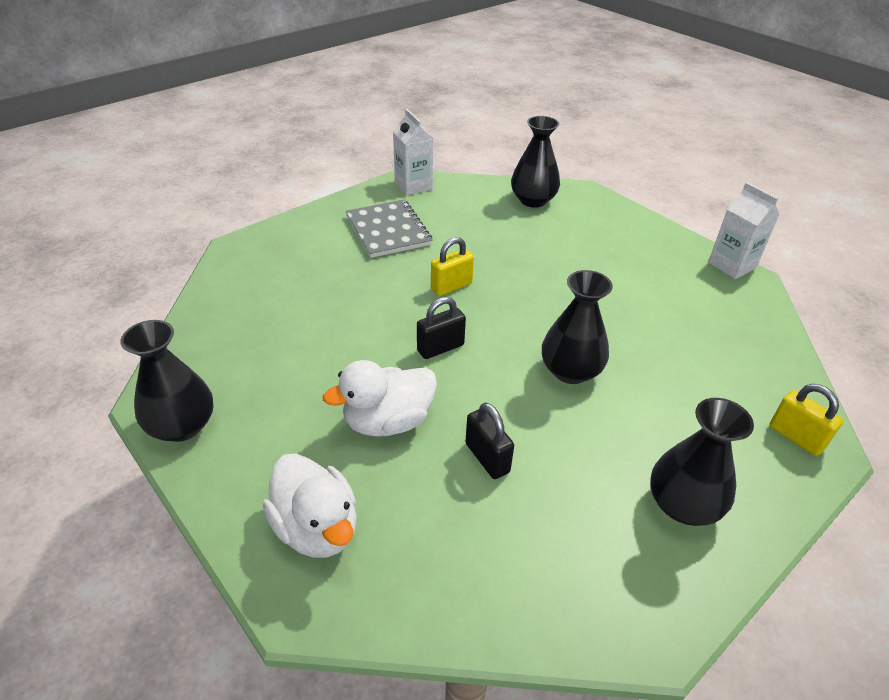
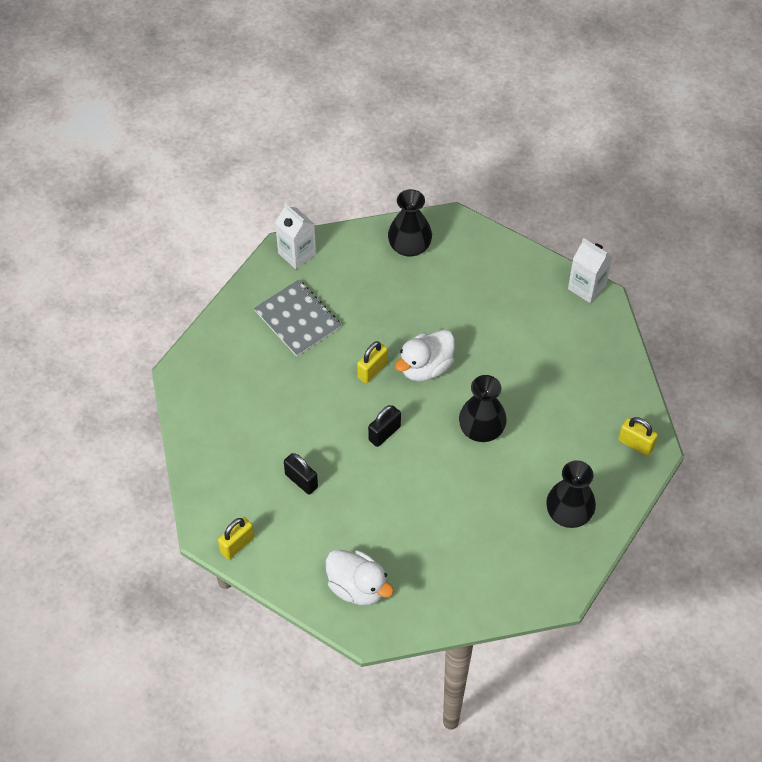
camera: 15 degrees left, 15 degrees up
(182, 426) = (237, 545): black vase -> yellow padlock
(388, 421) = (371, 504): white duck -> white duck (425, 367)
(487, 458) = (443, 513): black padlock -> black padlock (301, 481)

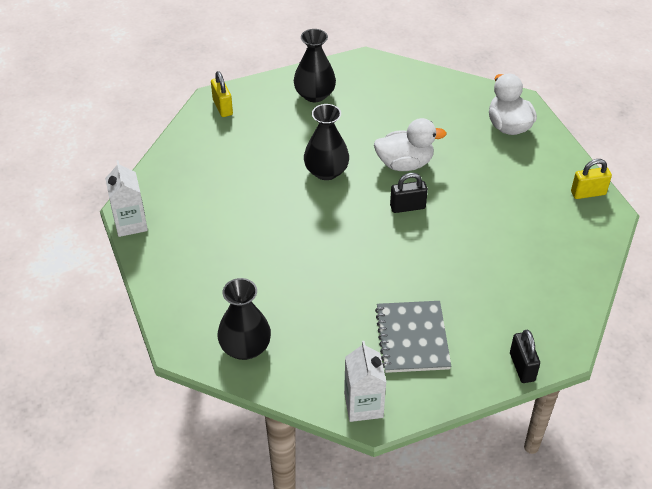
camera: 145 degrees left, 10 degrees down
(301, 481) = (504, 209): black padlock -> black padlock (522, 367)
(372, 370) = (378, 258): yellow padlock -> none
(425, 367) = (329, 236): white duck -> white duck (404, 164)

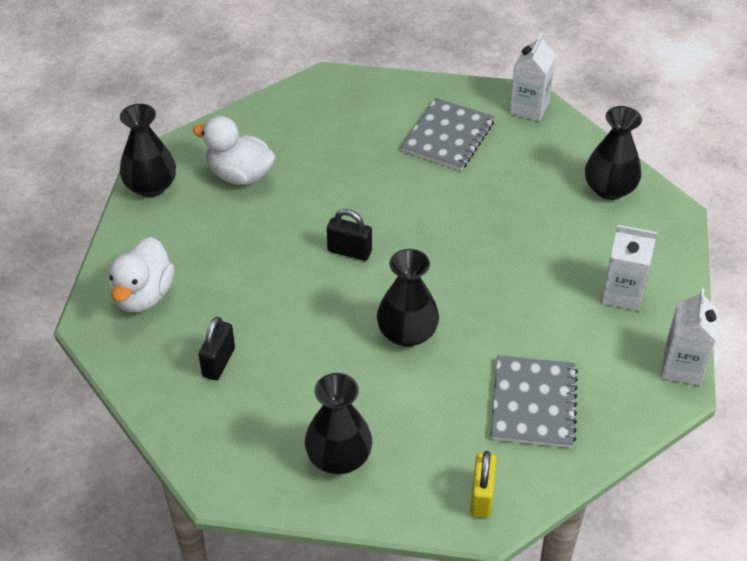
camera: 150 degrees left, 0 degrees up
(194, 258) = (622, 294): none -> white carton
(219, 163) = (533, 403): none -> grey notebook
(404, 164) = (308, 302): white duck -> white duck (240, 175)
(522, 367) = (373, 82): black padlock -> black padlock (219, 362)
(588, 193) = (151, 186): yellow padlock -> black vase

